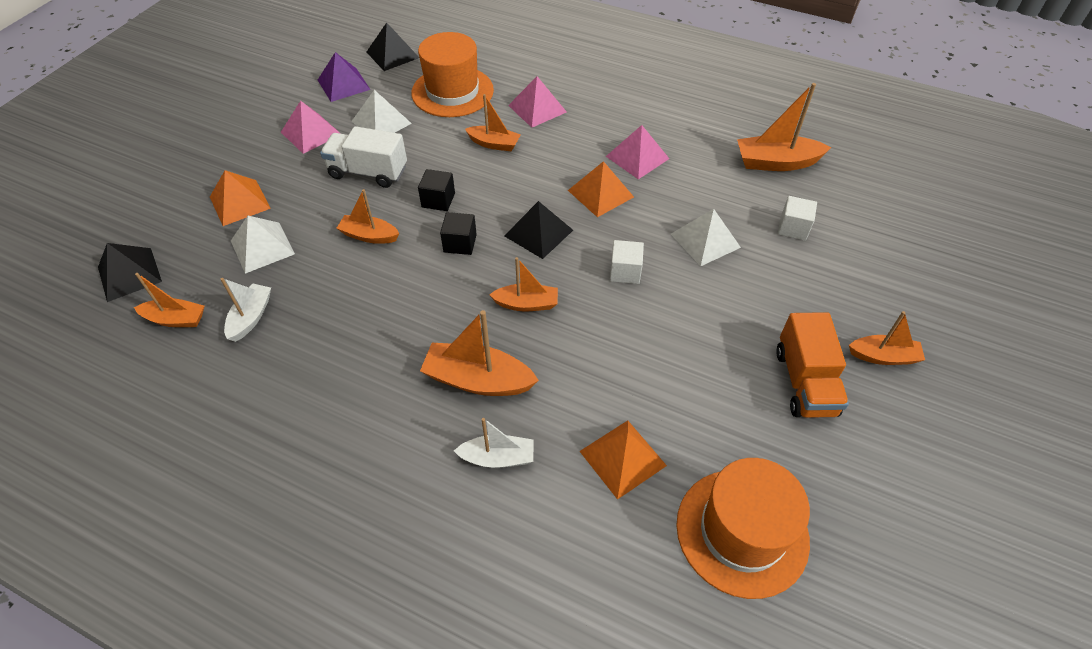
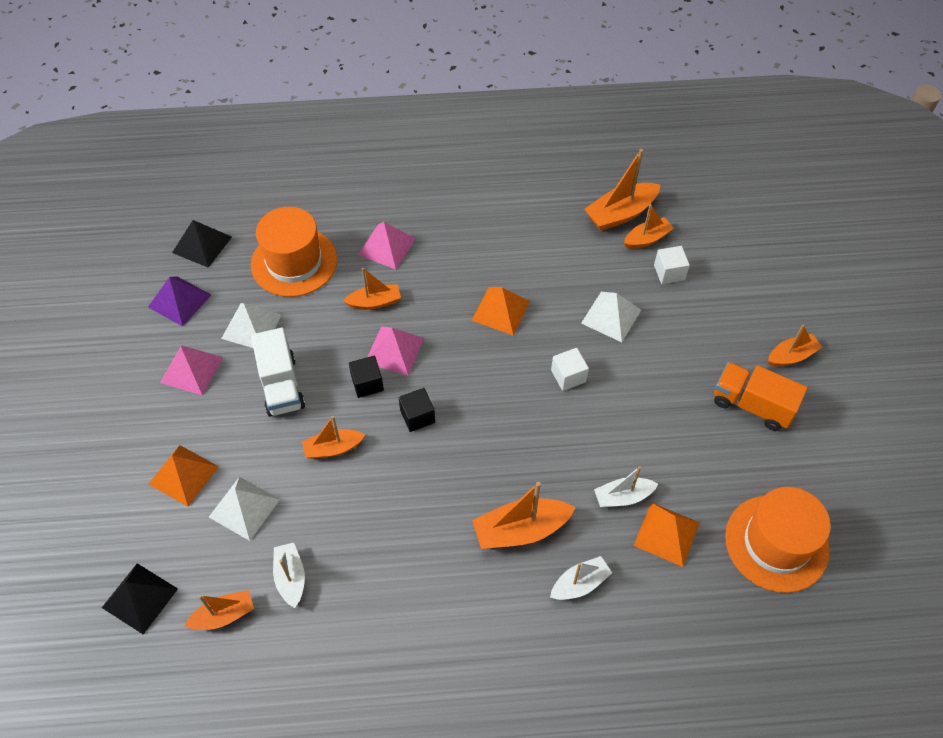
camera: 30 degrees left, 5 degrees up
(368, 172) = (281, 385): white truck -> white truck turned 90 degrees counterclockwise
(526, 304) = (511, 444): orange boat -> orange boat (647, 239)
(538, 233) = (475, 374): black pyramid -> none
(601, 401) = (623, 497): none -> white boat
(637, 157) = (507, 259): pink pyramid -> pink pyramid (394, 350)
(805, 382) = (752, 405): orange truck -> orange truck turned 150 degrees clockwise

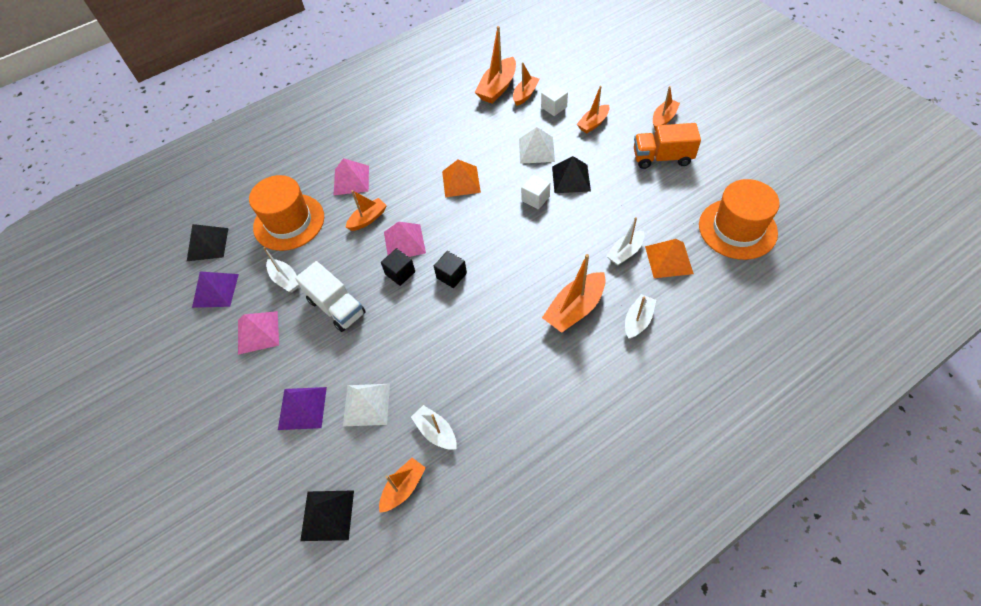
camera: 25 degrees left, 0 degrees up
(183, 475) = (302, 408): orange pyramid -> purple pyramid
(251, 326) = (285, 279): white pyramid -> white boat
(333, 448) = (405, 328): orange boat -> orange boat (593, 123)
(625, 373) = (571, 178): none -> black pyramid

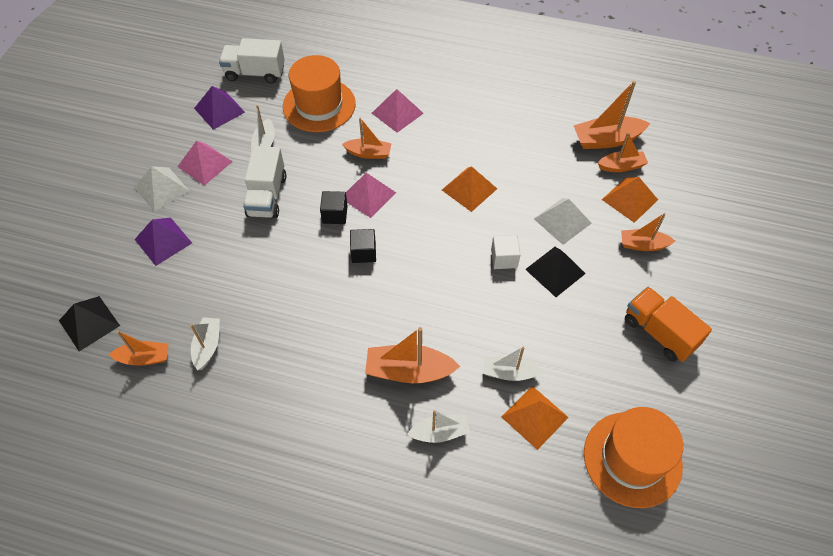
camera: 45 degrees right, 0 degrees up
(207, 244) = (255, 73): black pyramid -> white truck
(366, 404) = (197, 280): white pyramid -> white pyramid (162, 189)
(554, 107) = (629, 199): white cube -> orange pyramid
(663, 119) = (714, 302): orange boat -> none

